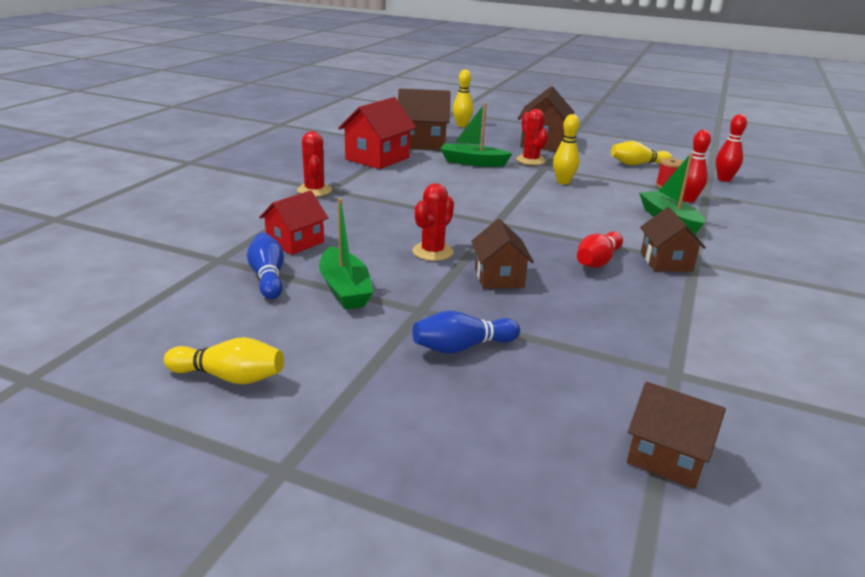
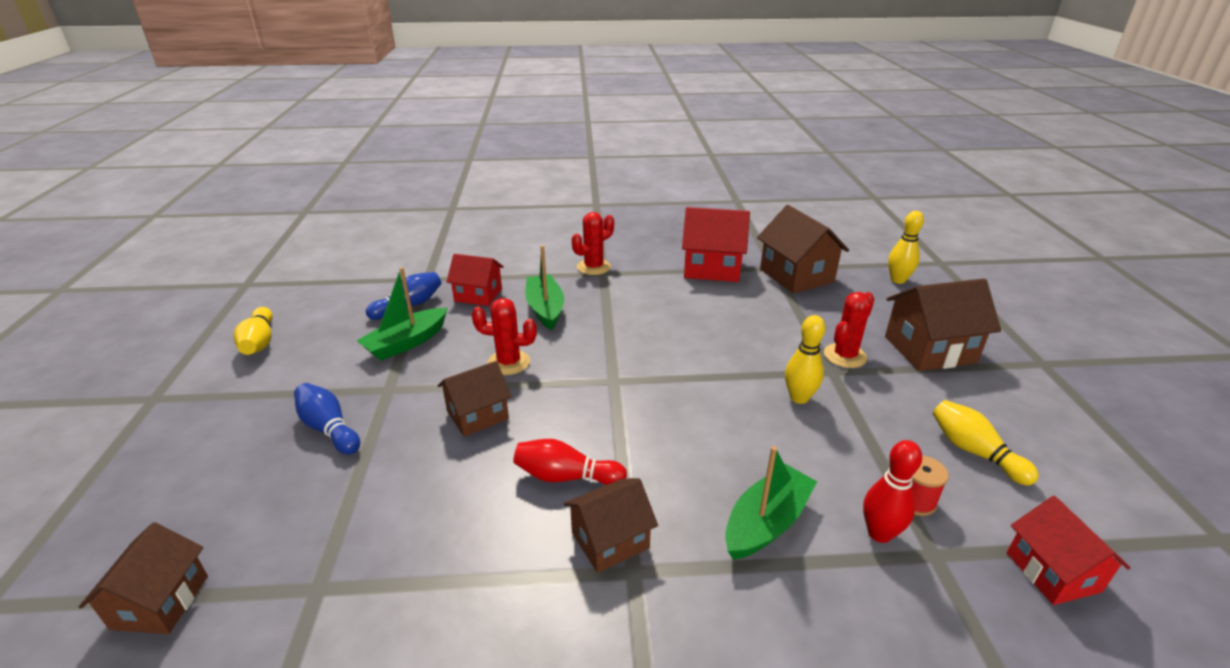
camera: 65 degrees right, 5 degrees up
(472, 162) = (778, 320): green boat -> green boat (545, 309)
(724, 179) = (1052, 572): red bowling pin -> red house

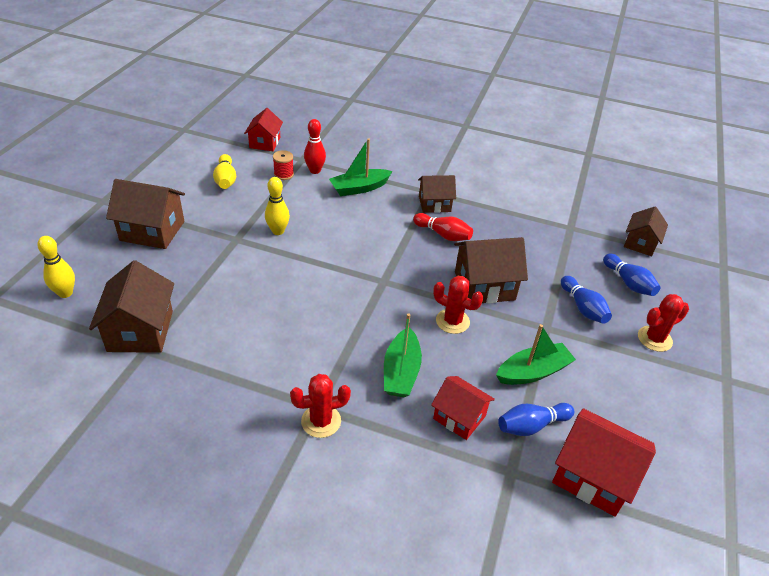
camera: 160 degrees left, 10 degrees up
(233, 494) = (628, 283): none -> blue bowling pin
(259, 342) = (668, 420): yellow bowling pin -> none
(477, 415) = (484, 286): brown house -> brown house, size x1.55
(712, 268) = (204, 372): red house -> red house (593, 476)
(845, 356) = (213, 246): red cactus -> red cactus (654, 339)

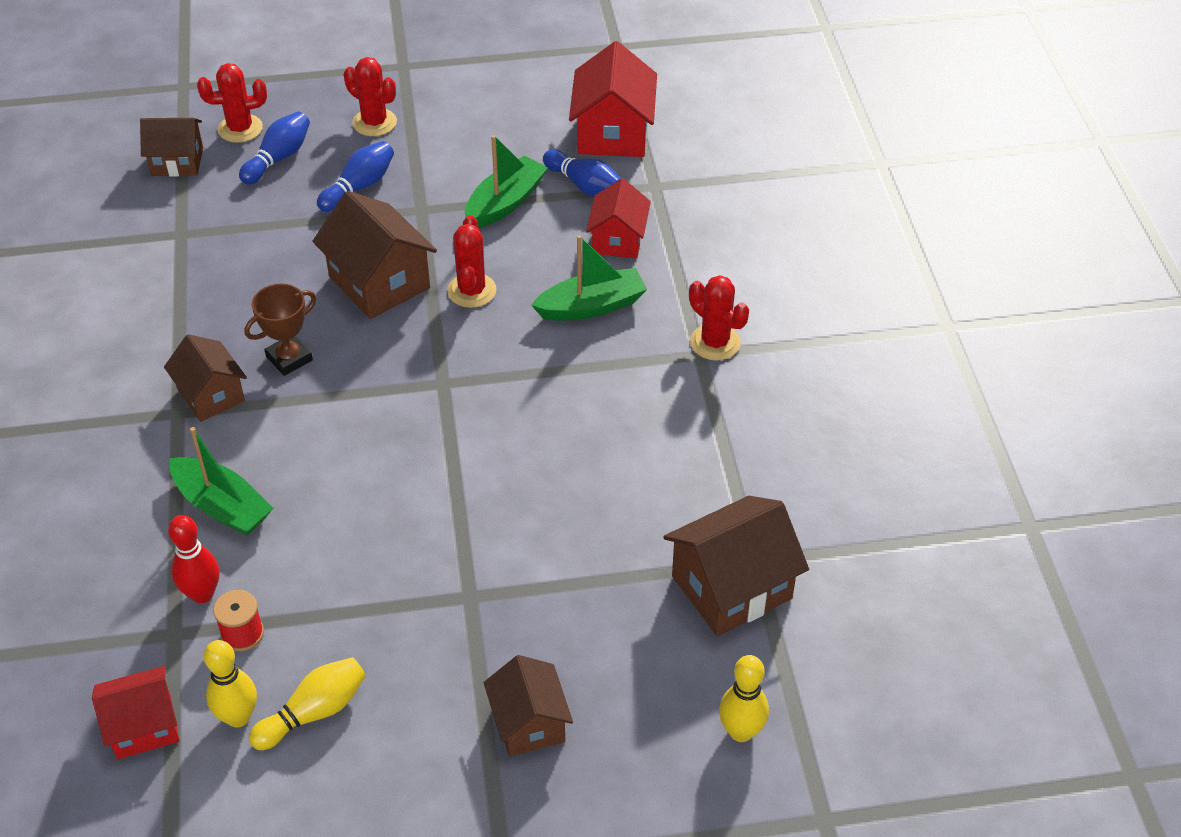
camera: 115 degrees left, 5 degrees up
(152, 231) = (529, 723): brown house -> brown house, size x0.65
(278, 231) = (413, 554): yellow bowling pin -> yellow bowling pin (238, 717)
(443, 234) = (289, 358): red bowling pin -> brown trophy
(533, 372) = (505, 203): green boat -> green boat turned 90 degrees clockwise
(667, 276) = (240, 129): none -> red cactus

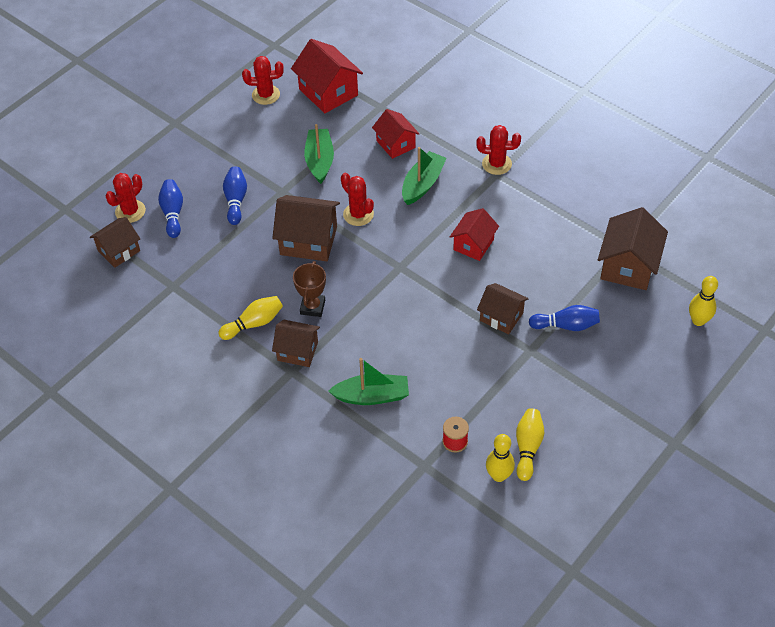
camera: 40 degrees left, 5 degrees up
(143, 726) = (464, 512): red house -> red house (473, 244)
(202, 594) = (414, 439): red bowling pin -> none
(206, 331) = (254, 323): none -> yellow bowling pin
(374, 122) = (200, 162): red cactus -> red cactus (266, 95)
(529, 723) = (617, 382): brown house -> brown house (501, 317)
(584, 186) = (347, 127): blue bowling pin -> blue bowling pin (566, 325)

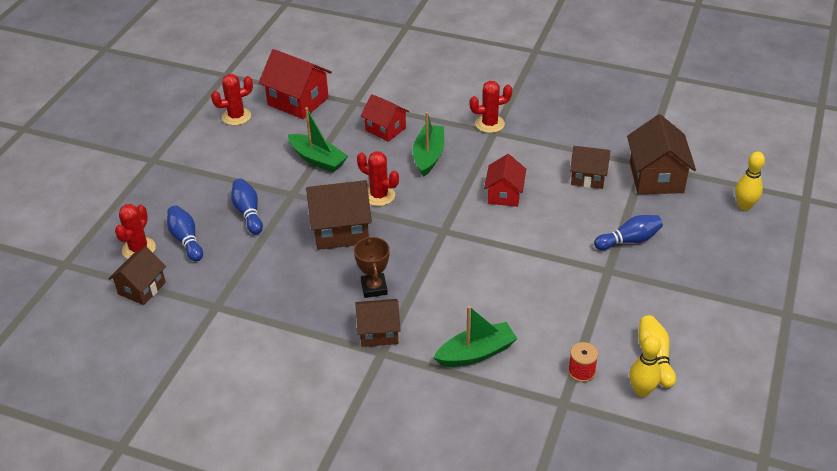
camera: 20 degrees left, 10 degrees down
(254, 323) = (320, 319): yellow bowling pin -> none
(319, 161) = (318, 159): green boat -> green boat turned 150 degrees clockwise
(501, 317) = (564, 248): brown house -> brown house (588, 177)

